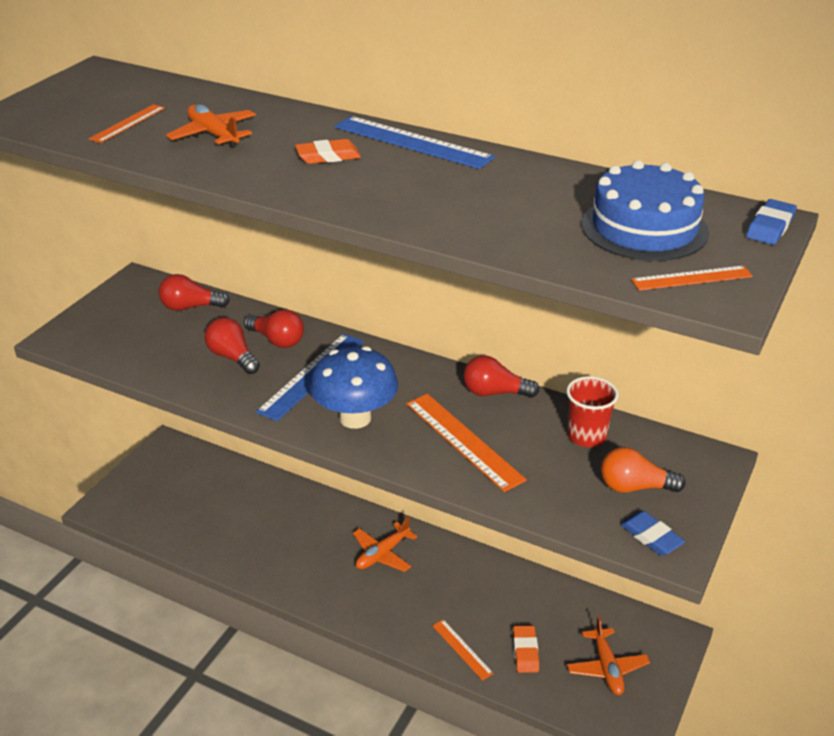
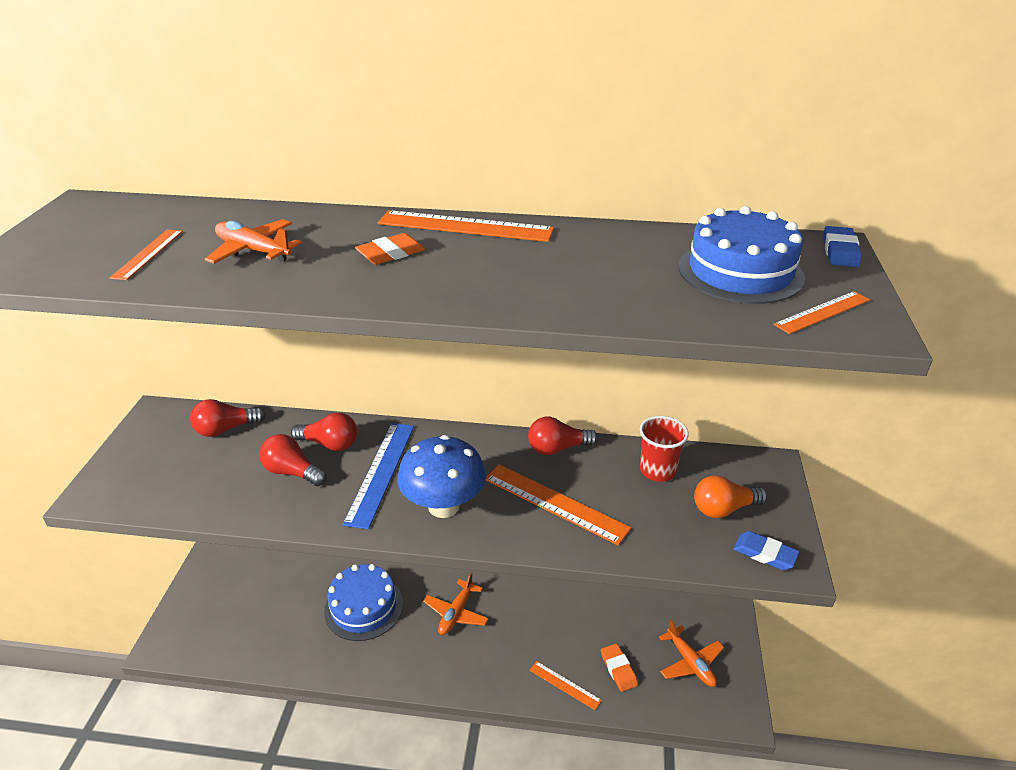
camera: 20 degrees left, 0 degrees up
(294, 524) = (363, 607): none -> blue cake
(412, 142) = (465, 226): blue ruler -> orange ruler

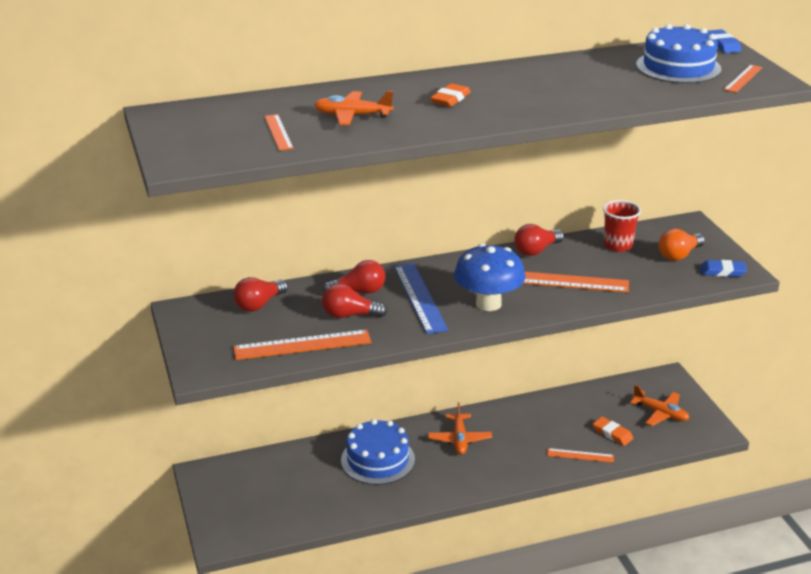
camera: 25 degrees left, 5 degrees down
(465, 226) = (476, 74): orange ruler -> orange ruler (302, 345)

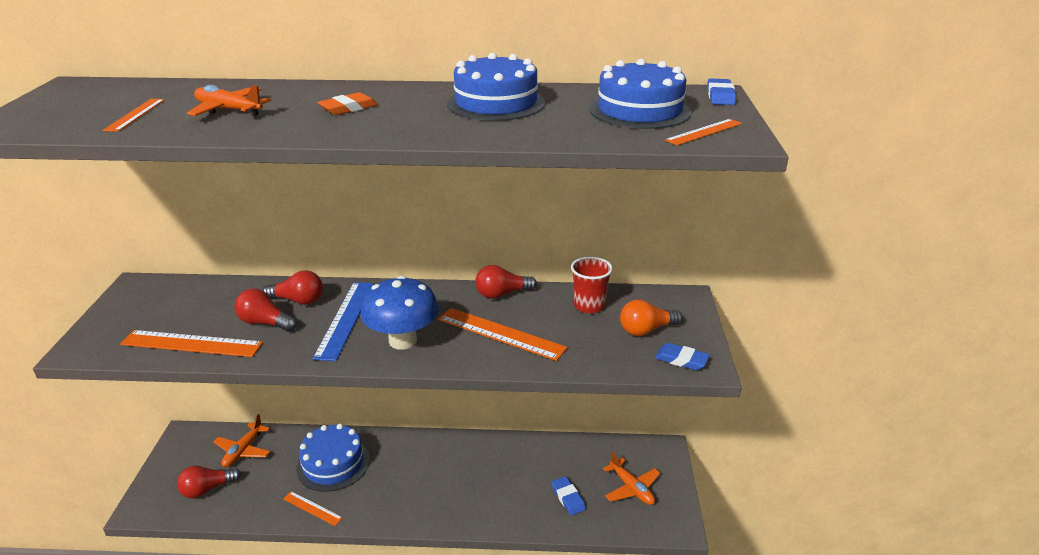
camera: 20 degrees right, 0 degrees up
(259, 304) = (202, 294): red light bulb -> red light bulb (207, 489)
(459, 439) = (419, 463): orange plane -> orange plane (243, 450)
(562, 76) = (496, 103): none -> blue cake
(580, 455) = (520, 514): orange ruler -> orange ruler (312, 508)
(612, 434) = (568, 498): orange eraser -> blue eraser

